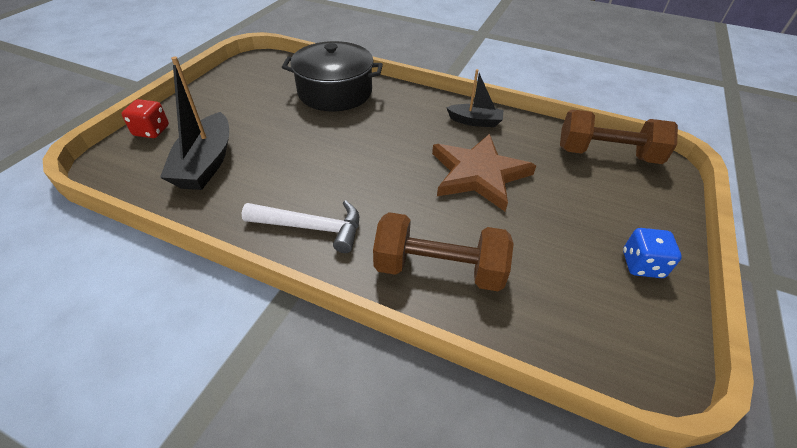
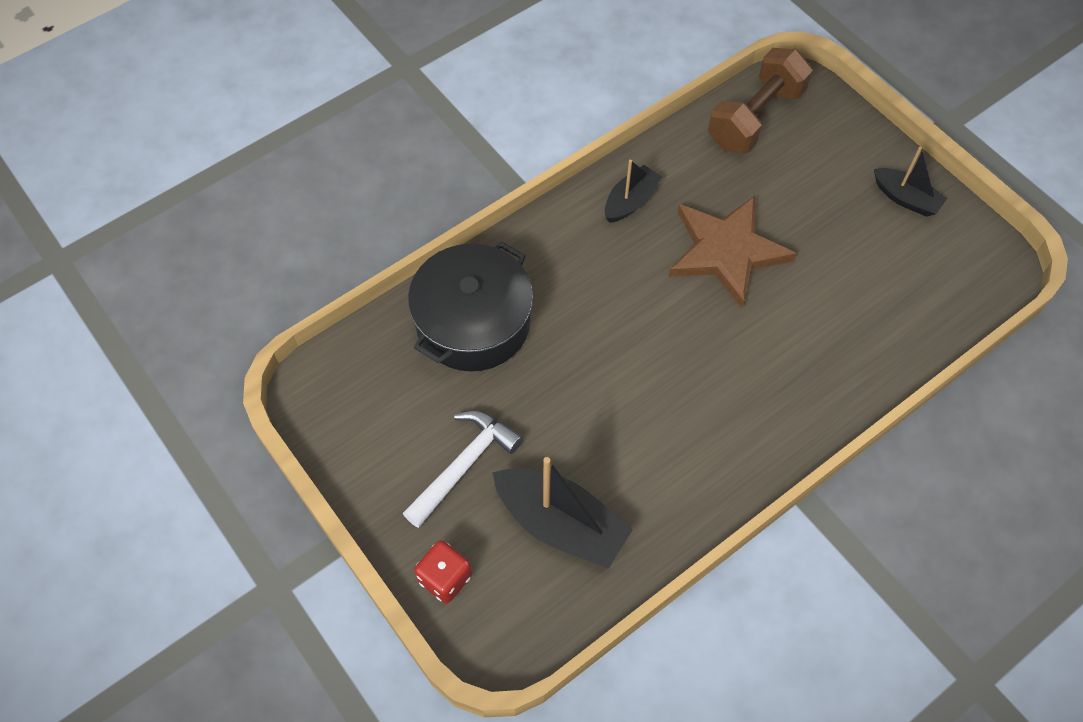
camera: 60 degrees left, 15 degrees up
(311, 227) = (733, 445): white hammer -> white hammer (463, 465)
(439, 269) = (840, 357): brown dumbbell -> none
(642, 265) = (906, 198): blue dice -> black boat

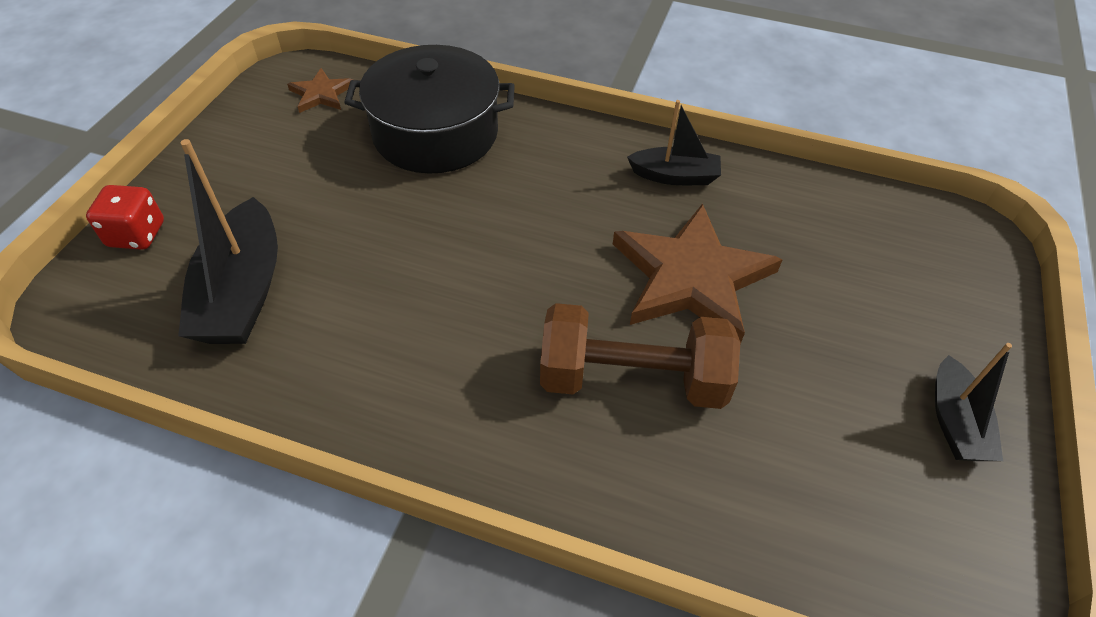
camera: 55 degrees right, 10 degrees down
(358, 380) = (321, 94): none -> brown star
(463, 465) = (272, 193): white hammer -> none
(755, 118) = (890, 225): brown dumbbell -> brown dumbbell (632, 379)

